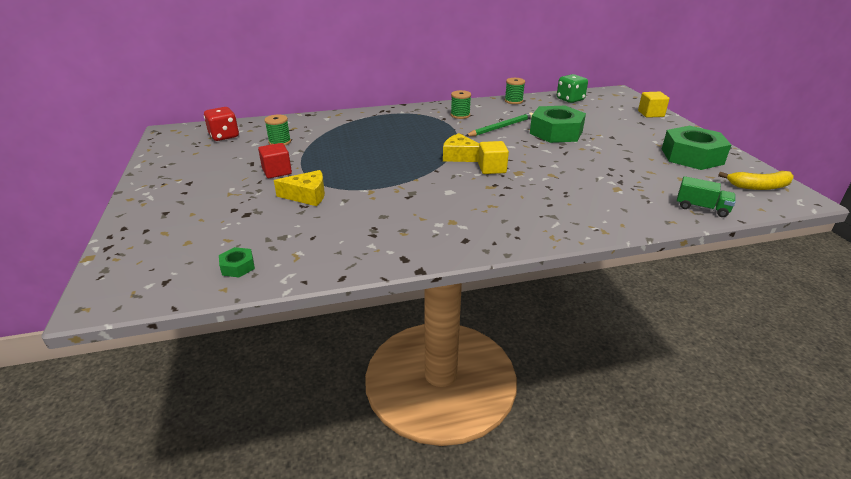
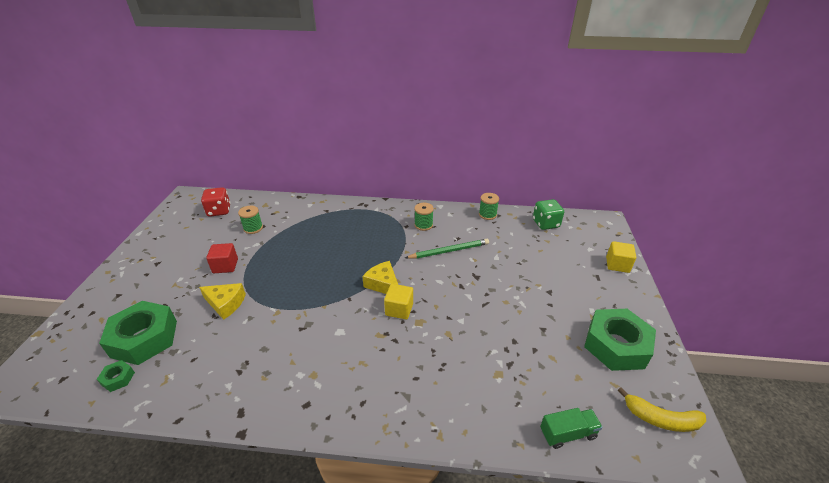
camera: 20 degrees right, 5 degrees up
(556, 132) = (497, 271): green nut -> green nut (144, 338)
(701, 208) = (567, 433): green truck -> green truck turned 60 degrees counterclockwise

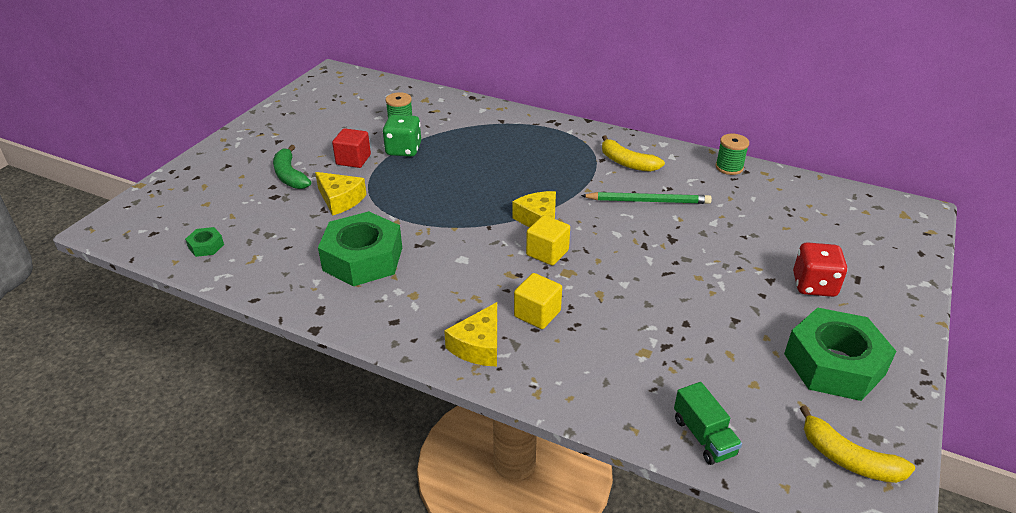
camera: 20 degrees right, 0 degrees up
(144, 338) = (243, 215): green nut -> green nut (363, 259)
(176, 292) = (290, 175): none -> green banana
(219, 211) = (366, 97): red dice -> red dice (814, 285)
(380, 406) = (478, 346): none -> yellow cheese
(423, 225) = (627, 163): green spool -> yellow banana
(545, 224) = (814, 196): green dice -> green dice (403, 150)
(567, 433) = (703, 436): green truck -> green truck turned 60 degrees clockwise
(617, 265) = (900, 271): yellow cube -> yellow cube (537, 314)

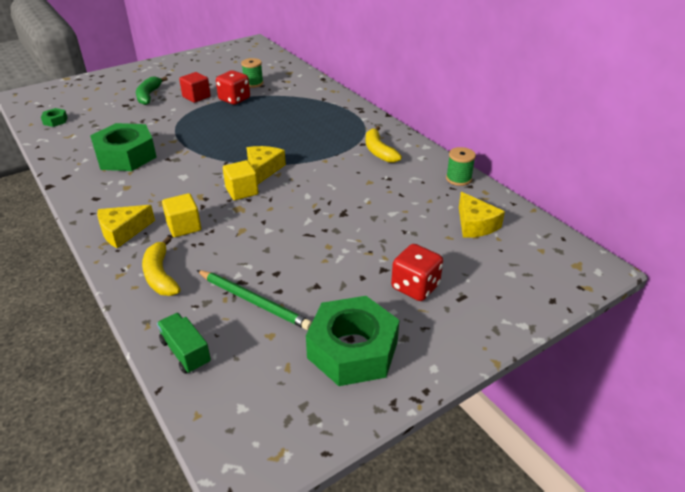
camera: 30 degrees right, 0 degrees up
(340, 200) = (158, 118): yellow cheese -> yellow cheese (475, 224)
(403, 150) = (234, 99): green dice -> red dice
(648, 201) = (360, 182): green pencil -> green pencil (254, 301)
(703, 436) = (186, 352): green truck -> green truck turned 135 degrees clockwise
(848, 459) = (270, 421): yellow banana -> yellow banana (160, 275)

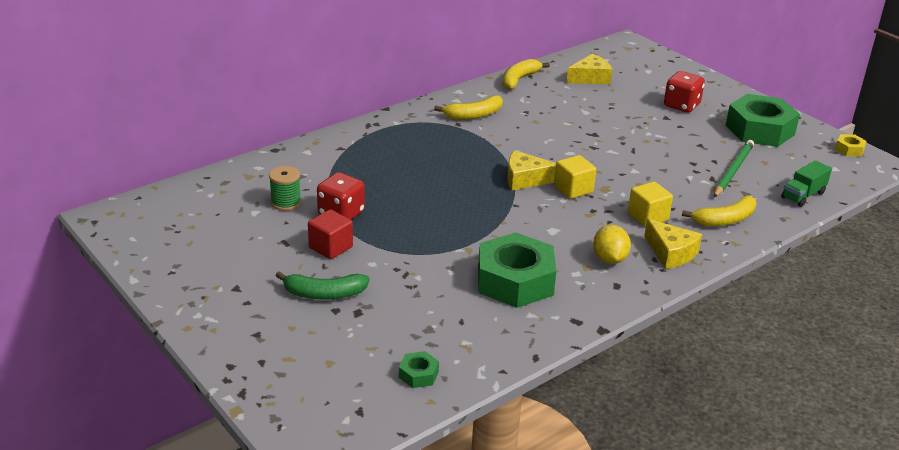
camera: 95 degrees left, 5 degrees down
(131, 198) = (609, 259): none -> yellow lemon
(292, 444) = (849, 149): none -> yellow nut
(458, 179) = (519, 79): green spool -> yellow banana

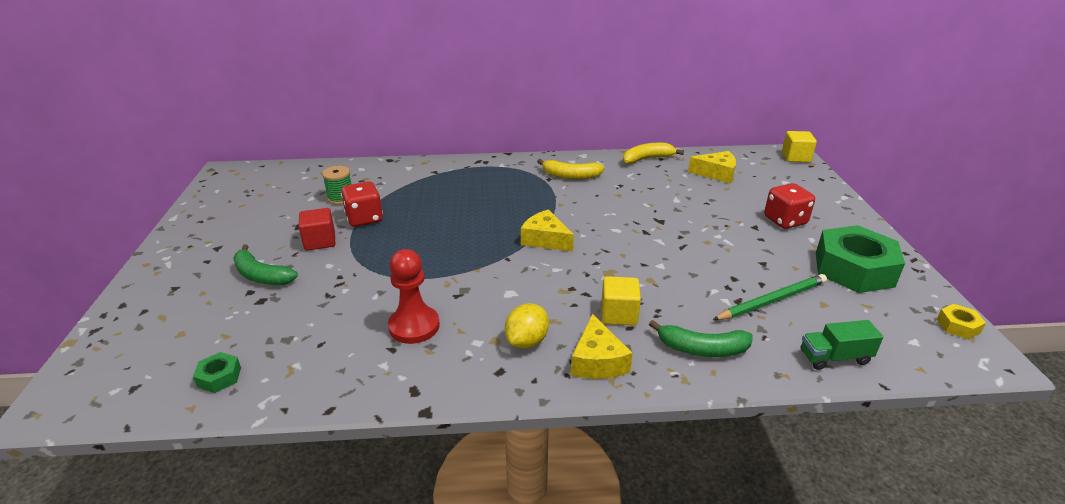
camera: 35 degrees right, 0 degrees up
(515, 281) = (414, 326): green nut -> red pawn
(573, 189) = (577, 262): yellow cube -> yellow cube (795, 157)
(725, 220) = (702, 349): yellow banana -> green banana

